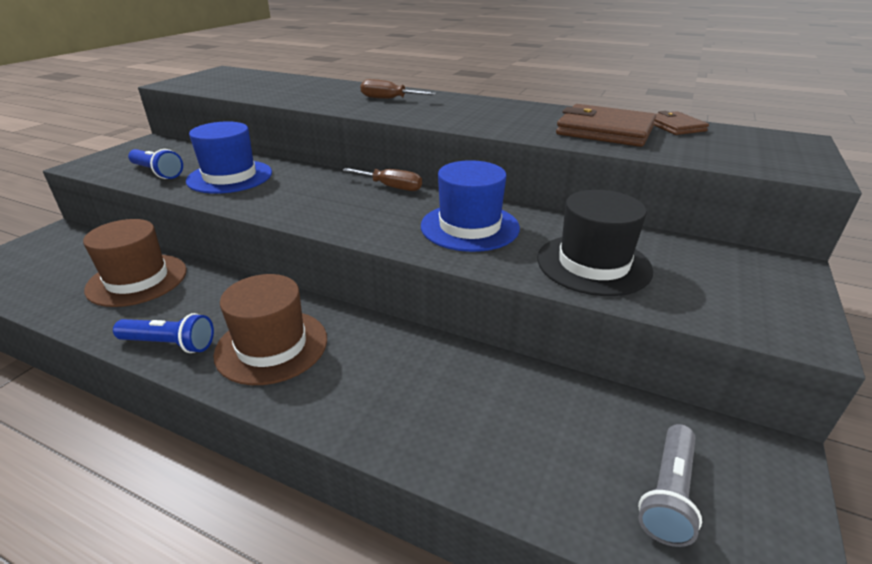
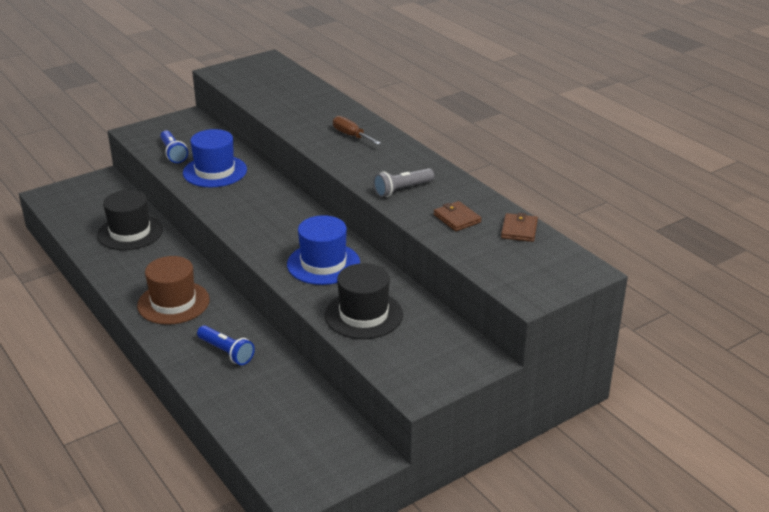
camera: 30 degrees right, 0 degrees up
(137, 280) = (130, 232): brown hat -> black hat
(169, 344) = (123, 282): blue flashlight -> blue flashlight (226, 352)
(391, 187) = (310, 214): brown screwdriver -> none
(605, 131) = (457, 218): brown wallet -> brown wallet, size x0.56
(668, 494) = (295, 446): grey flashlight -> grey flashlight (402, 189)

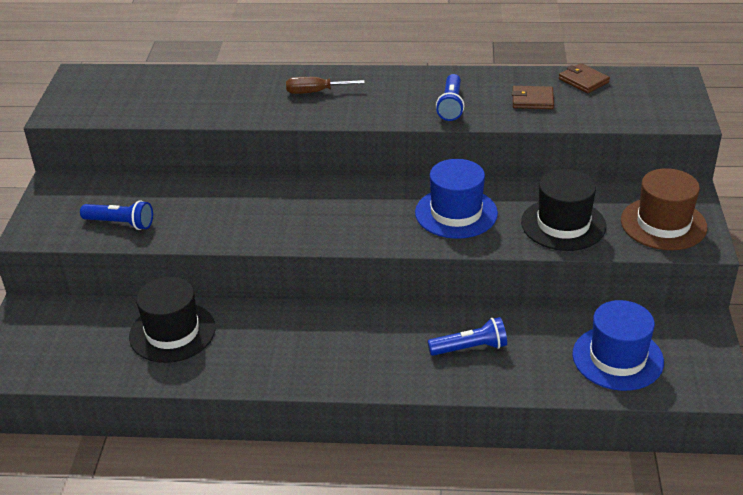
camera: 50 degrees left, 5 degrees up
(173, 303) = (346, 351): brown hat -> brown hat (663, 224)
(215, 171) = (199, 211): blue hat -> blue hat (617, 358)
(402, 189) = (451, 106): grey flashlight -> blue flashlight

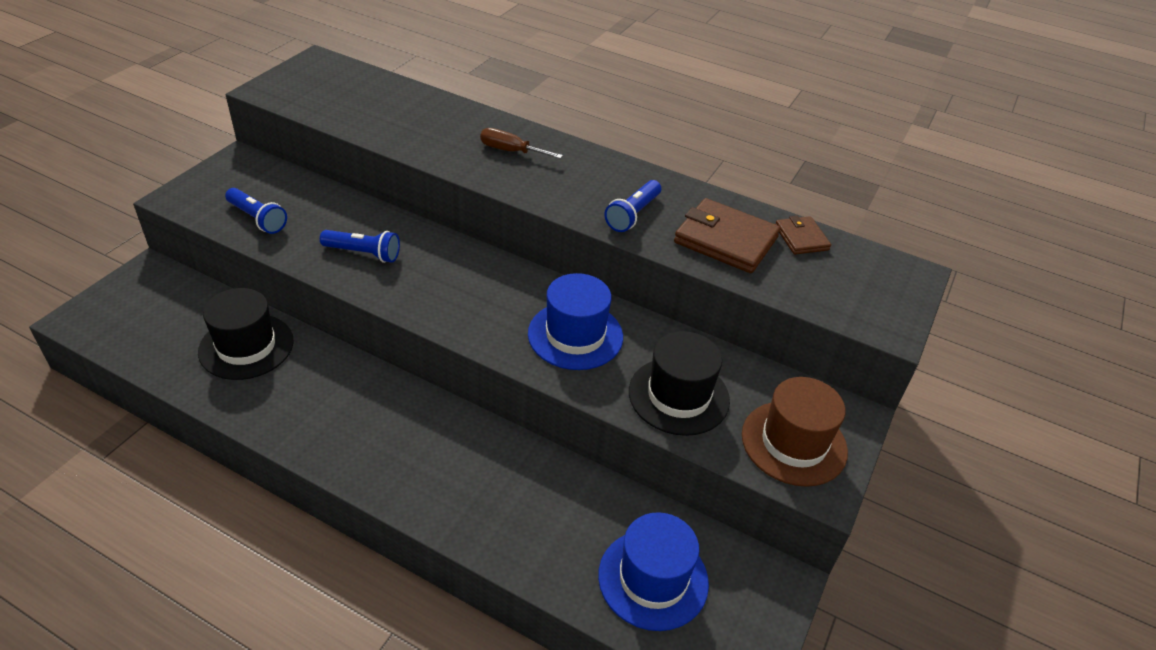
camera: 20 degrees right, 5 degrees up
(470, 348) = (505, 492): blue flashlight -> blue flashlight (363, 253)
(532, 100) = (726, 240): brown wallet -> brown wallet, size x1.78

